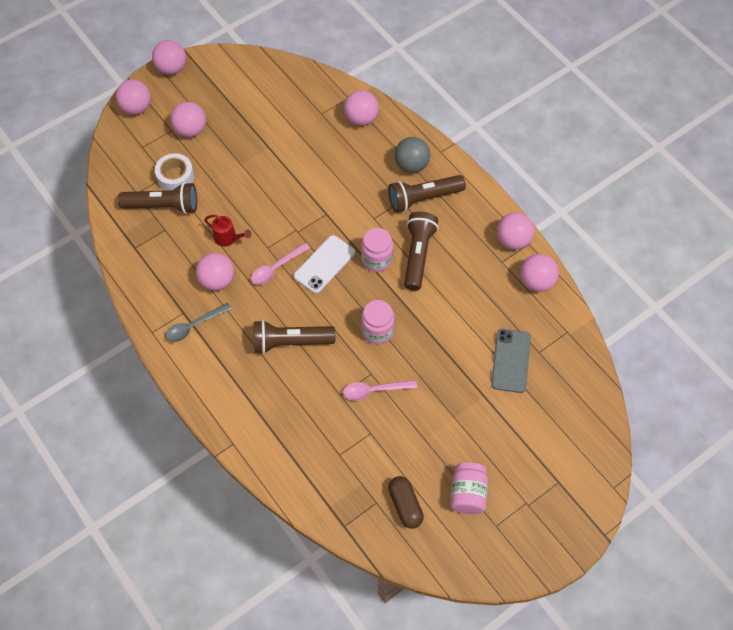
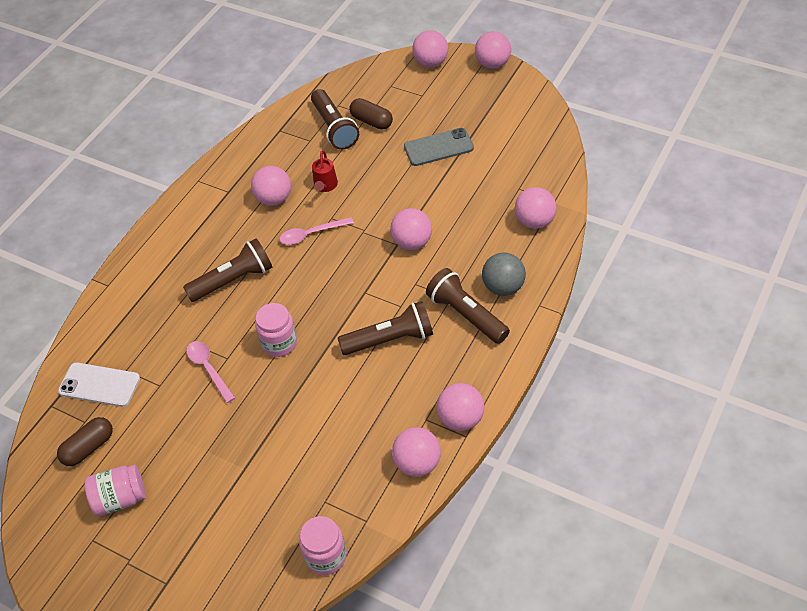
camera: 70 degrees right, 10 degrees down
(175, 177) = (371, 121): white tape -> brown capsule
(190, 130) = (431, 107): pink ball -> pink ball (412, 242)
(194, 326) = (217, 205): grey spoon -> none
(276, 268) = (311, 234): pink spoon -> pink spoon turned 45 degrees counterclockwise
(290, 342) = (233, 280): brown flashlight -> brown flashlight turned 90 degrees clockwise
(324, 264) = (336, 268): white phone -> white phone (99, 385)
(377, 259) = (365, 307): pink jar -> pink jar (326, 556)
(511, 361) = (300, 477): grey phone -> grey phone (438, 147)

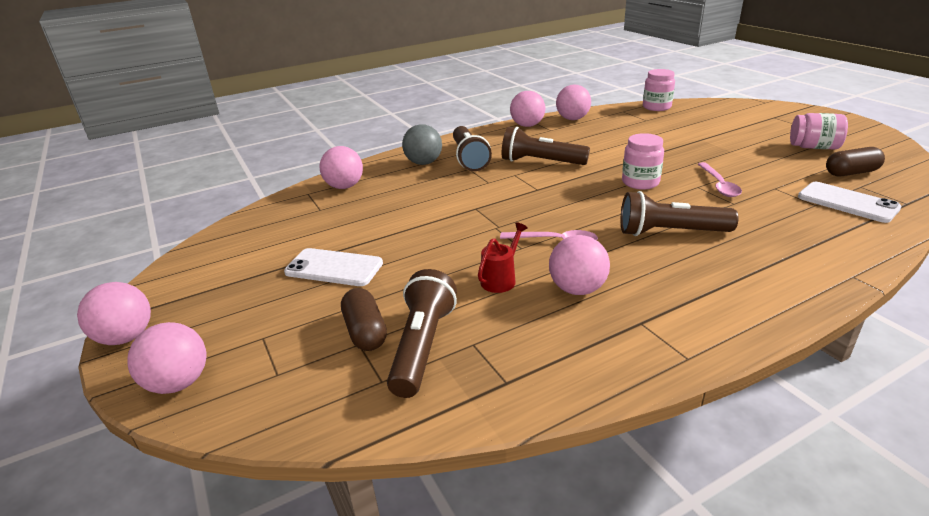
camera: 150 degrees left, 20 degrees down
(412, 242) = (460, 205): pink ball -> none
(438, 147) = (334, 268): grey phone -> white phone

